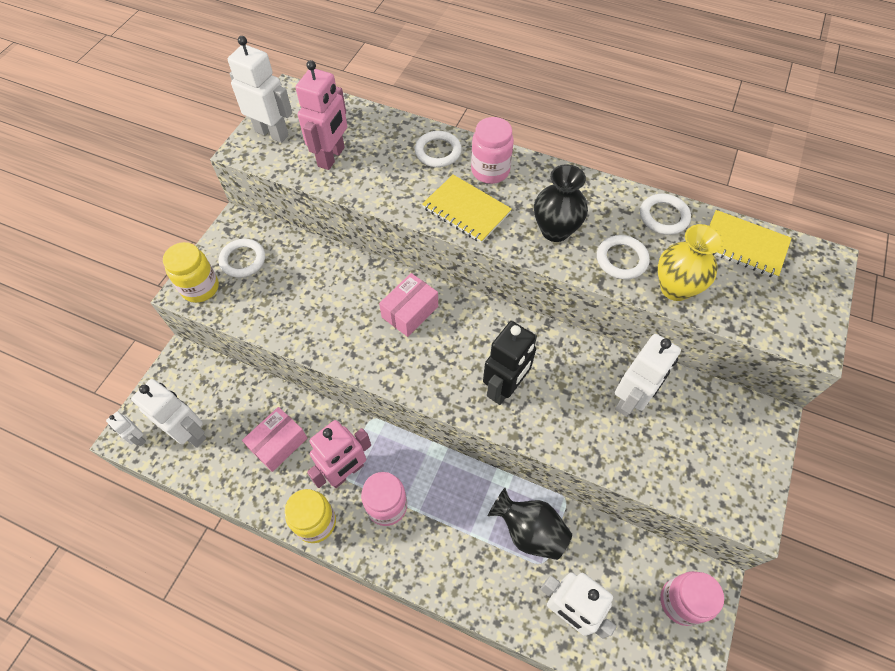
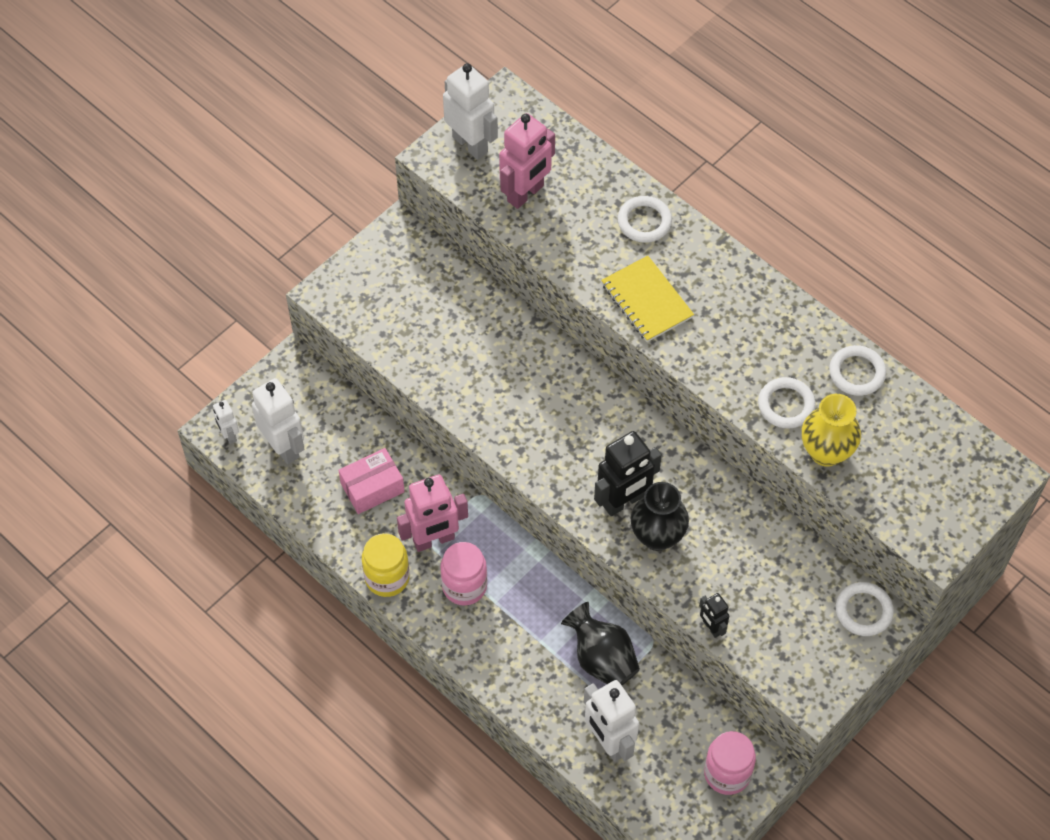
camera: 20 degrees right, 0 degrees up
(200, 288) = (341, 294): yellow jar -> none
(243, 260) = (395, 275): white ring -> white ring (863, 611)
(410, 311) = (555, 390): pink box -> none
(490, 171) = (692, 262): pink jar -> none
(555, 230) = (731, 352): black vase -> black vase (657, 536)
(630, 400) = (749, 555): white robot -> none
(631, 478) = (711, 627): none -> black robot
(743, 245) = (925, 431): yellow notebook -> none

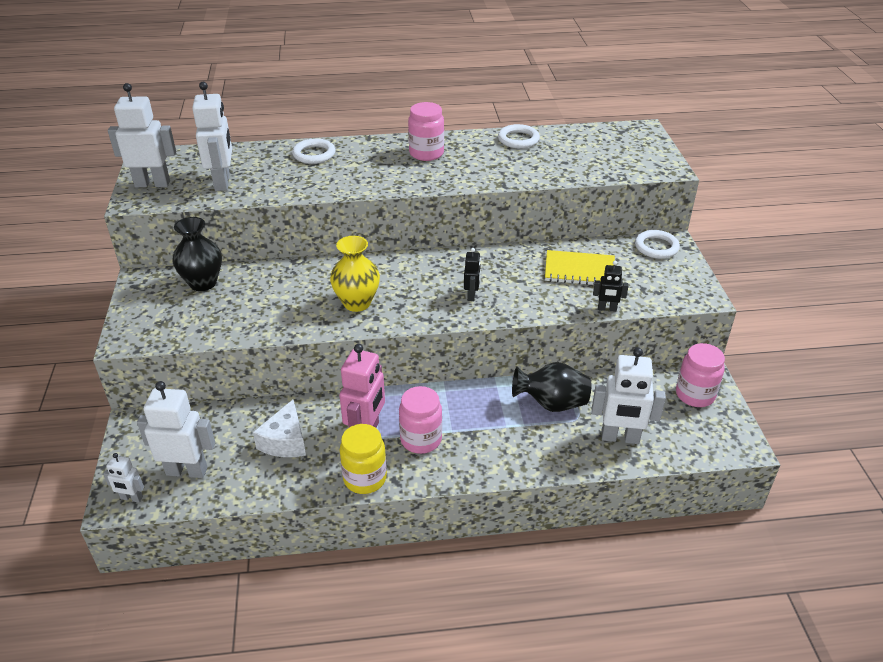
camera: 50 degrees left, 20 degrees down
(372, 487) = (285, 441): pink box -> white cheese
(526, 194) = (223, 182): pink robot -> white robot
(623, 501) = (471, 295): black robot -> black robot, size x0.52
(646, 301) = (367, 179): yellow notebook -> yellow notebook (579, 270)
(657, 536) = (514, 295): black vase -> black vase (203, 283)
(743, 313) = (426, 153): none -> pink jar
(786, 405) = (508, 169): white ring -> none
(826, 452) = (558, 171): yellow vase -> yellow vase (357, 303)

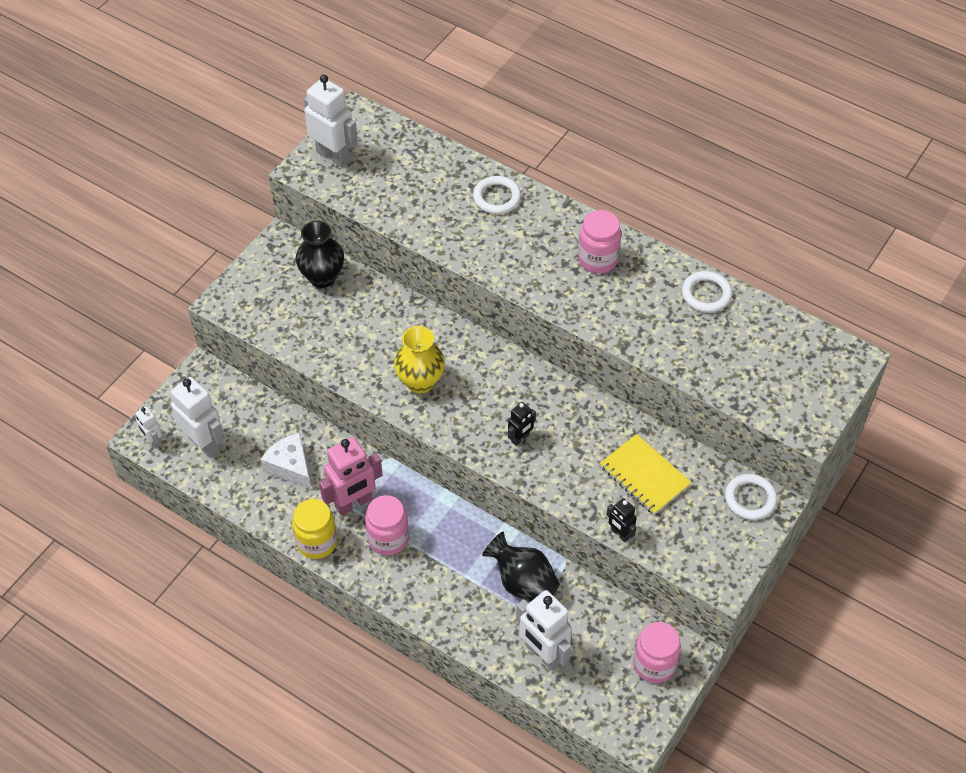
camera: 40 degrees right, 15 degrees up
(223, 182) = (389, 189): white robot -> none
(285, 441) = (290, 466): white cheese -> white cheese turned 90 degrees clockwise

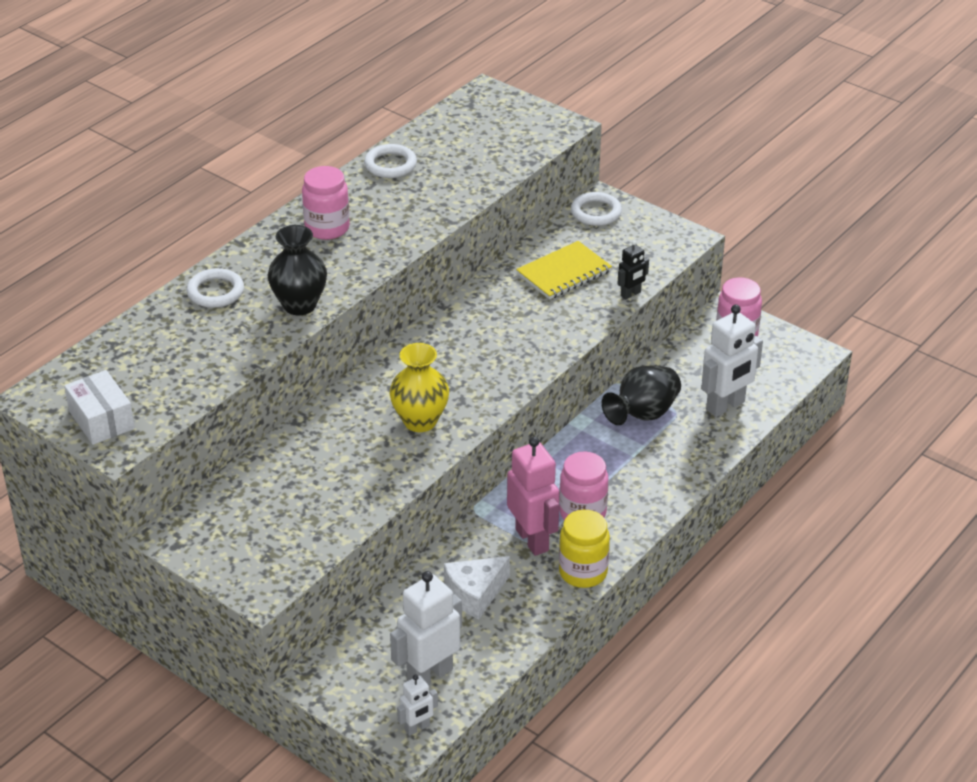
camera: 85 degrees left, 15 degrees down
(322, 277) = (242, 498): black vase -> black vase (299, 305)
(333, 155) = (101, 420): white robot -> white box
(520, 438) = (508, 351): black robot -> none

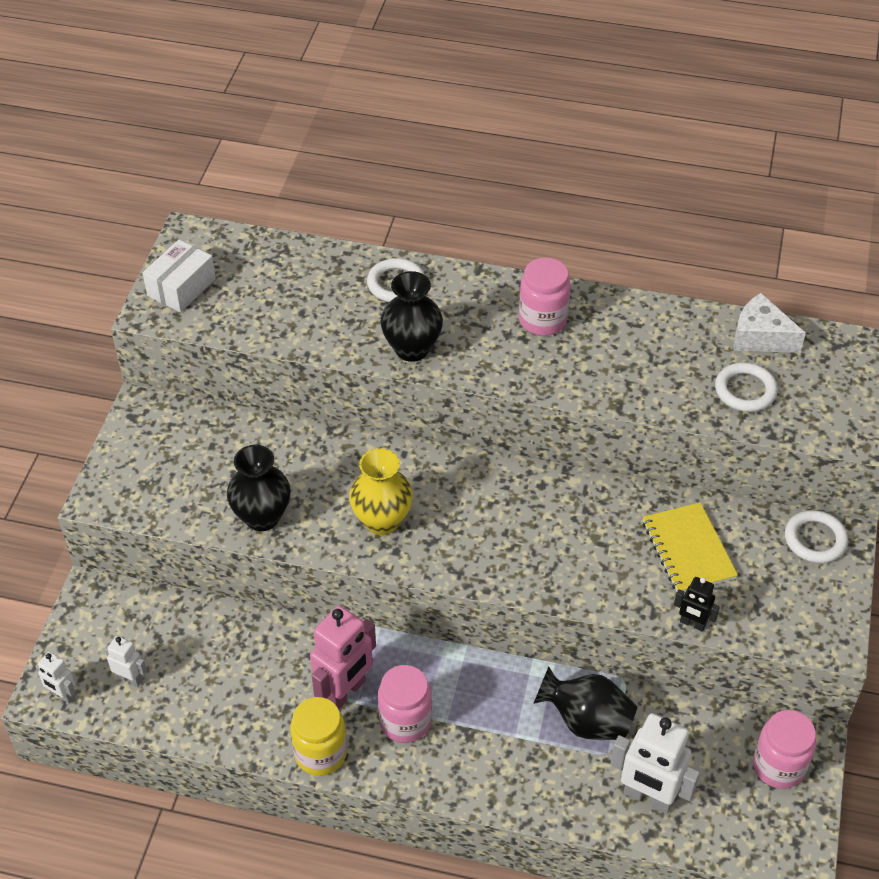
camera: 65 degrees right, 10 degrees up
(363, 491) = (262, 517): none -> black vase
(390, 165) = (680, 325): white ring -> white ring (745, 390)
(429, 675) = (130, 678): white robot -> white robot, size x0.52
(475, 594) = (249, 673): white cheese -> white cheese (760, 337)
(564, 273) = (688, 550): yellow notebook -> yellow notebook turned 45 degrees clockwise

